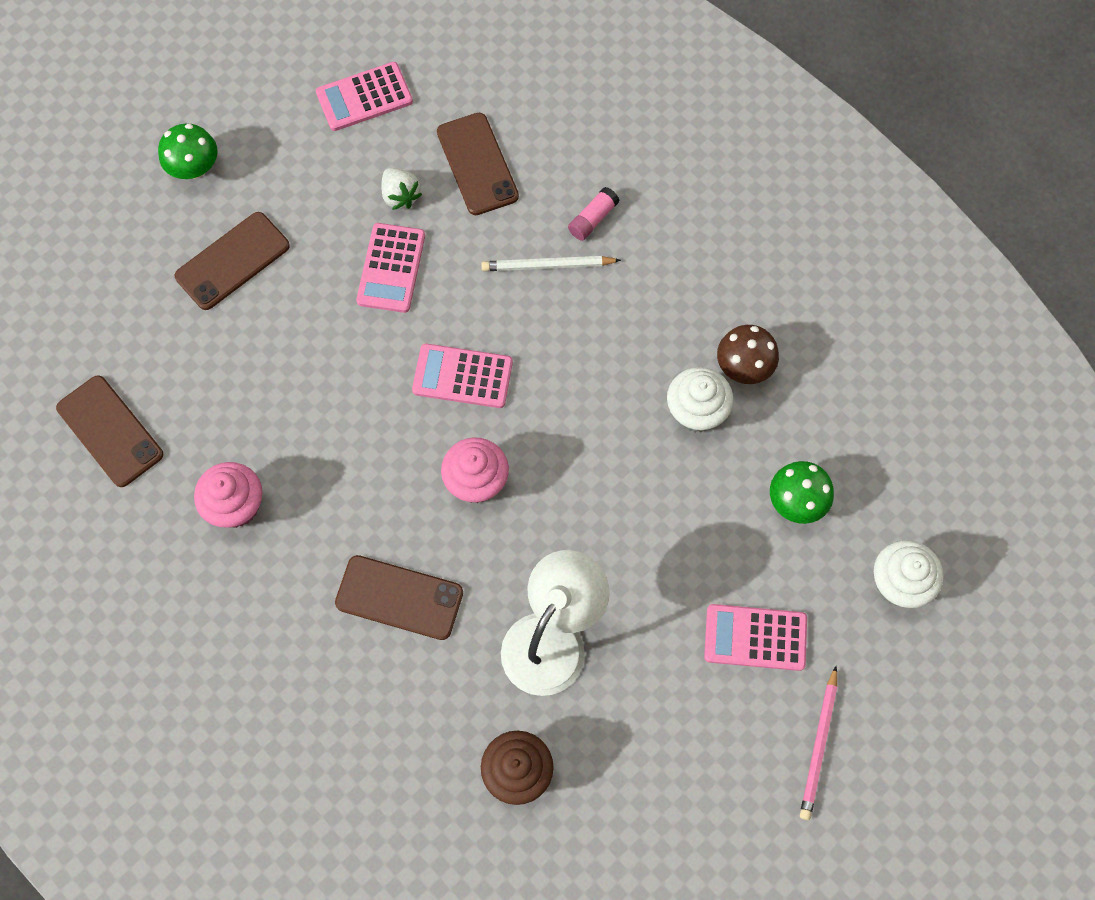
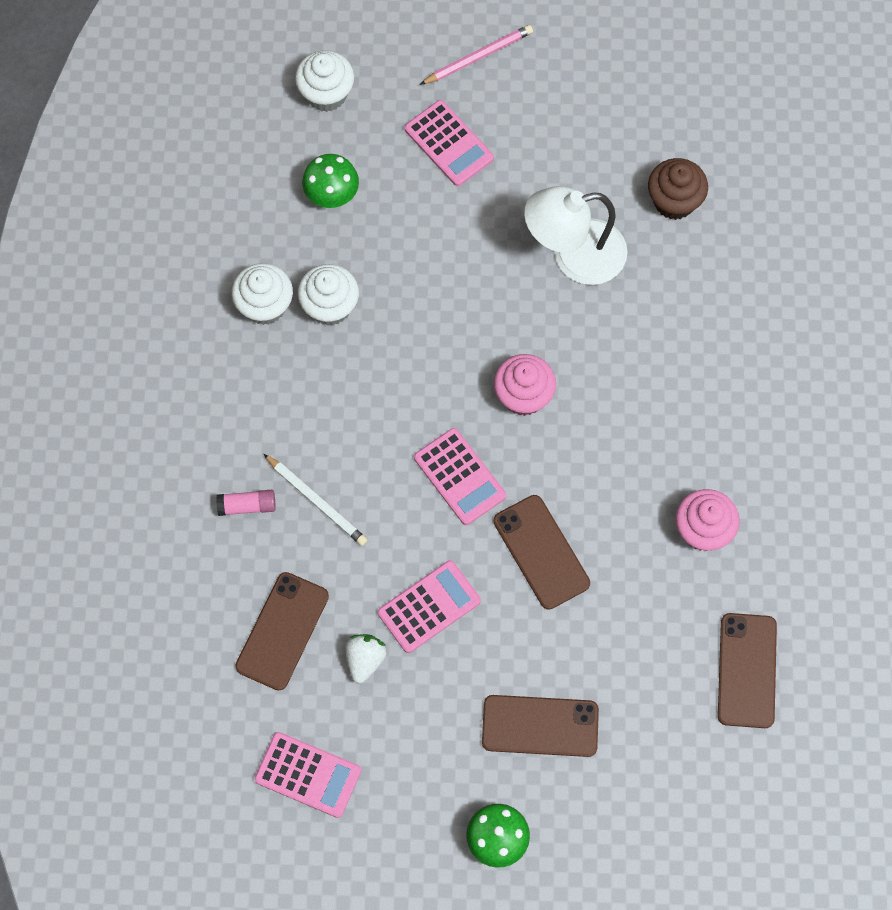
camera: 135 degrees left, 0 degrees up
(399, 597) = (648, 368): brown phone -> brown phone (541, 552)
(743, 366) = (265, 306): brown mushroom -> white cupcake

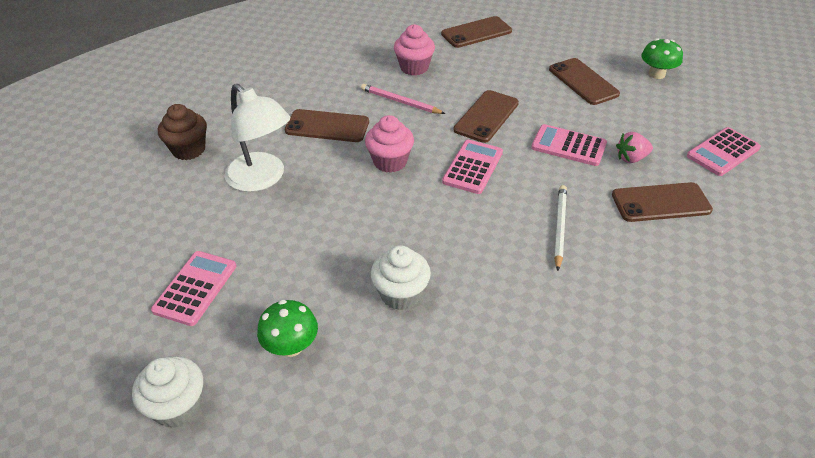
camera: 120 degrees left, 25 degrees down
(247, 506) = (603, 264): pink glue stick -> none
(265, 306) = (433, 339): white cupcake -> none
(308, 775) = (723, 152): pink calculator -> pink calculator turned 120 degrees counterclockwise
(365, 660) = (631, 158): white strawberry -> pink strawberry
(478, 57) = (90, 307): pink pencil -> pink pencil (400, 102)
(631, 361) = (327, 126): none -> brown phone

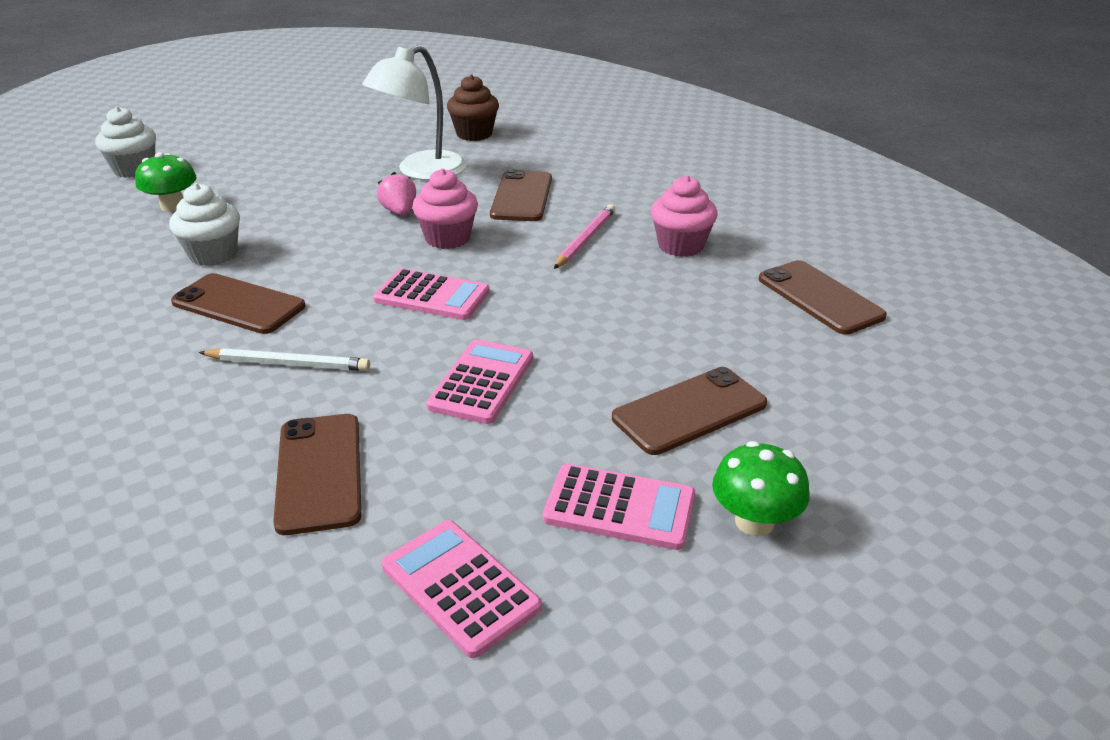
camera: 85 degrees right, 10 degrees down
(195, 288) = (266, 160): pink calculator -> pink calculator (619, 508)
(486, 116) = (557, 307): brown phone -> brown phone (238, 304)
(631, 158) = (445, 450): pink strawberry -> pink strawberry (399, 212)

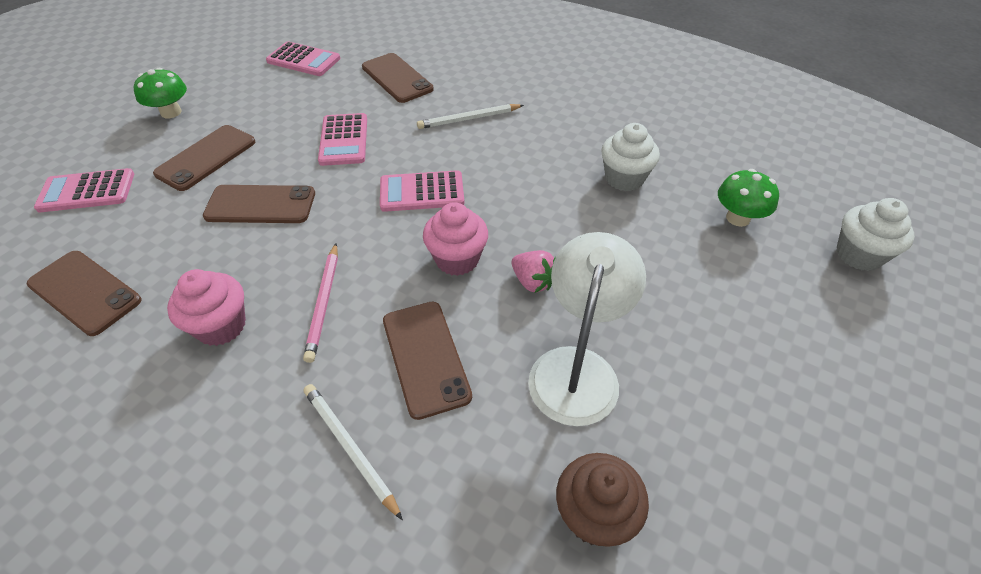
camera: 155 degrees right, 15 degrees up
(238, 304) = (548, 145): brown phone -> brown phone (260, 204)
(598, 176) = (350, 448): none -> white pencil
(619, 508) = (241, 101): pink calculator -> pink calculator (87, 191)

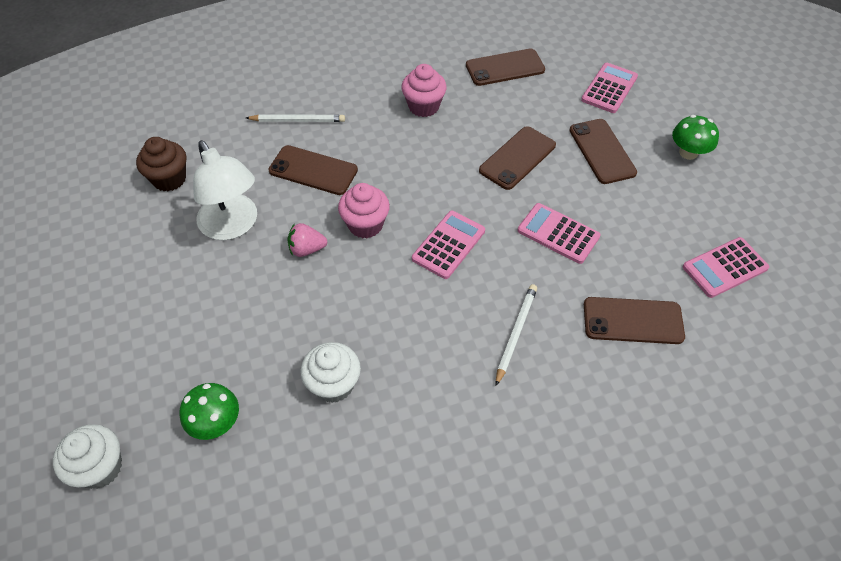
camera: 130 degrees right, 5 degrees up
(324, 303) = (397, 150): pink pencil -> none

